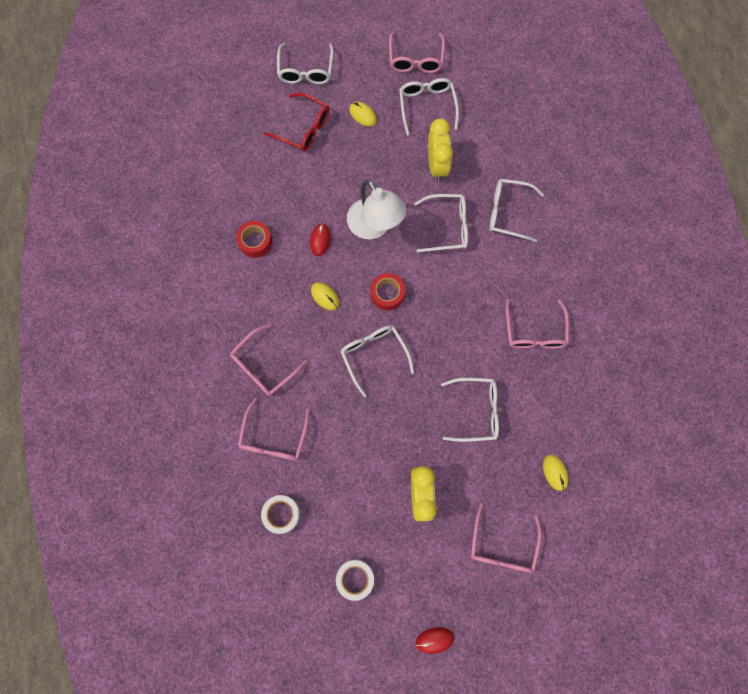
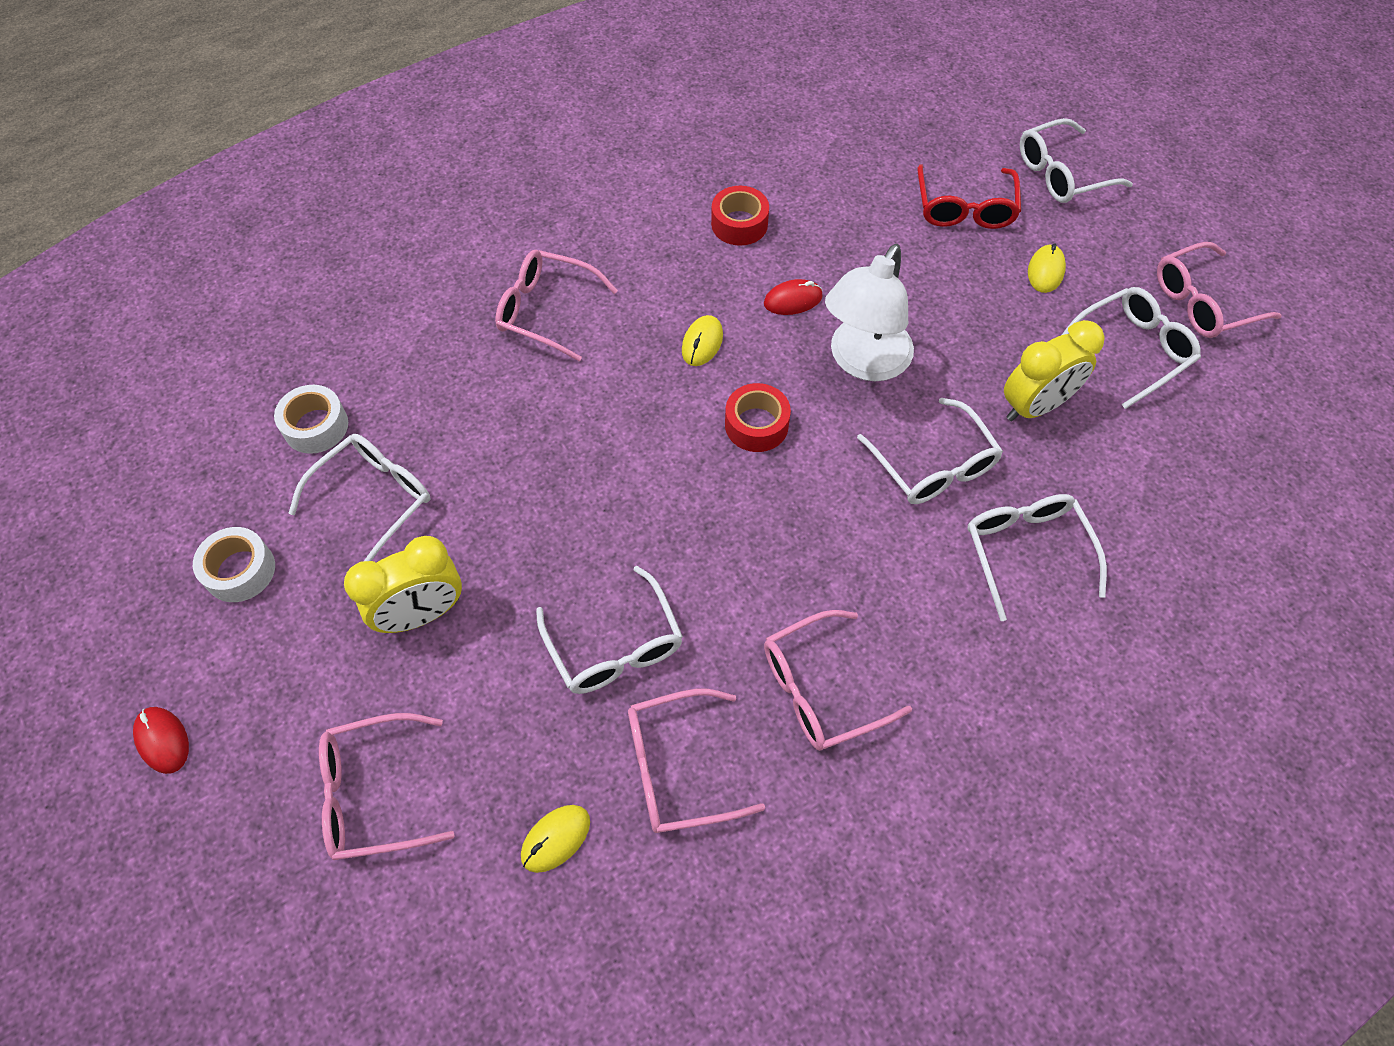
camera: 65 degrees right, 15 degrees down
(274, 437) = (436, 368): pink glasses -> pink glasses (677, 768)
(374, 355) = (638, 448): white glasses -> white glasses (374, 499)

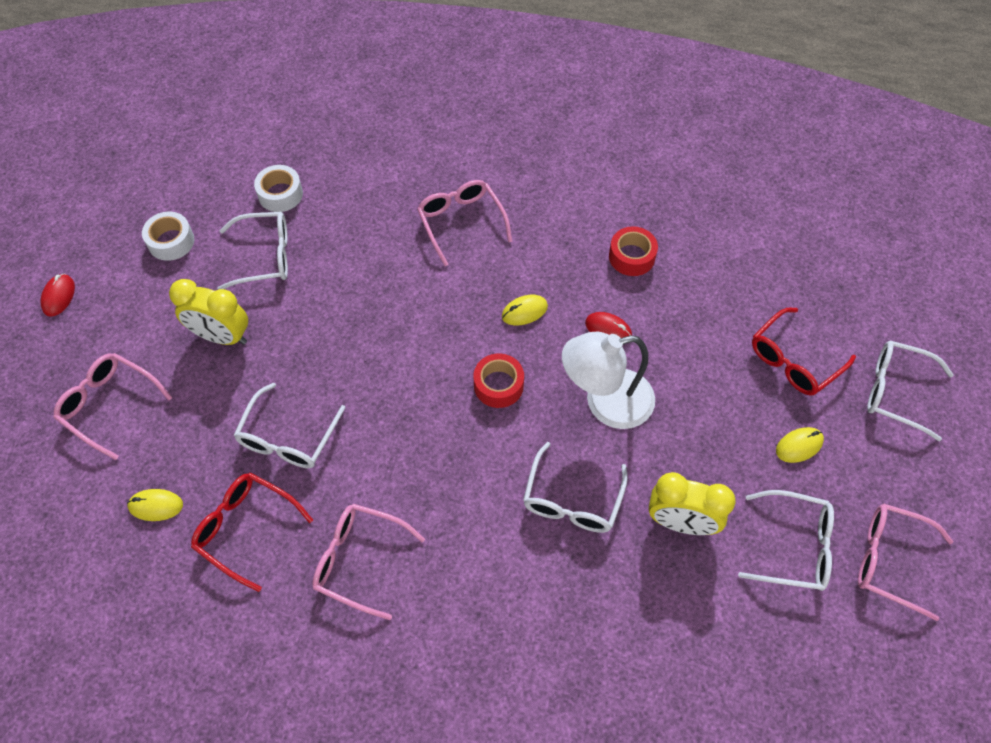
camera: 45 degrees right, 0 degrees up
(677, 768) = (245, 529): pink glasses -> red glasses
(1026, 551) = (565, 600): white glasses -> none

